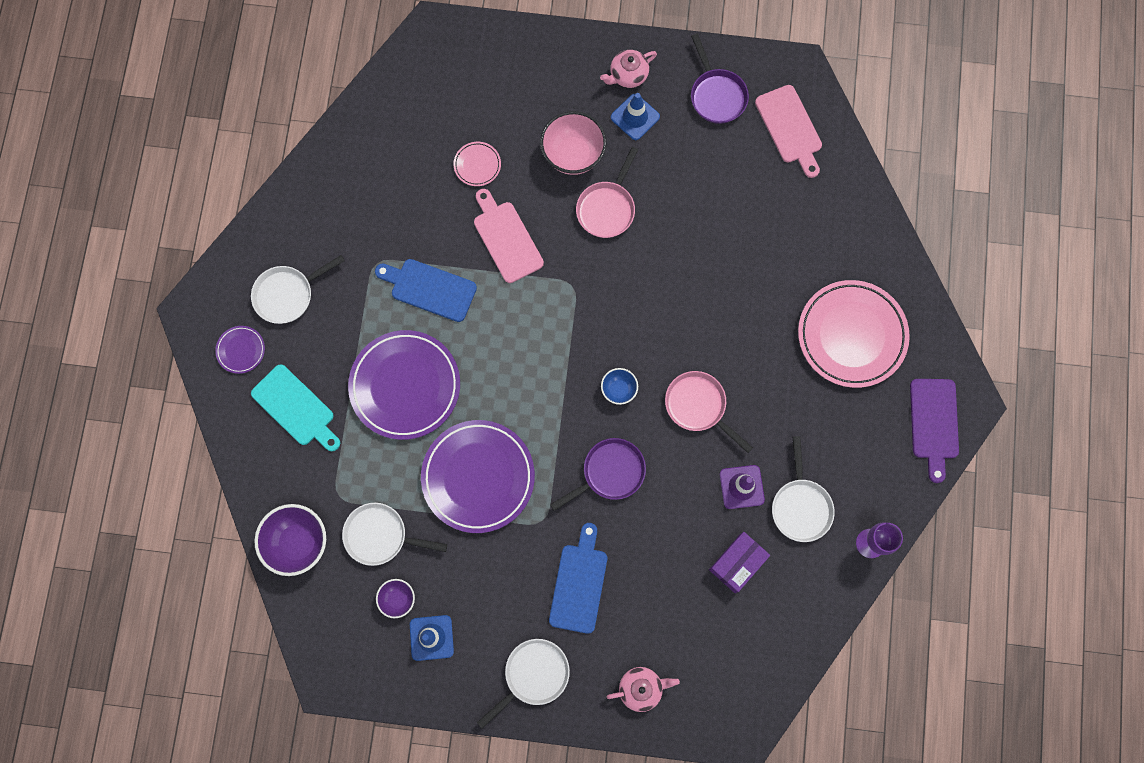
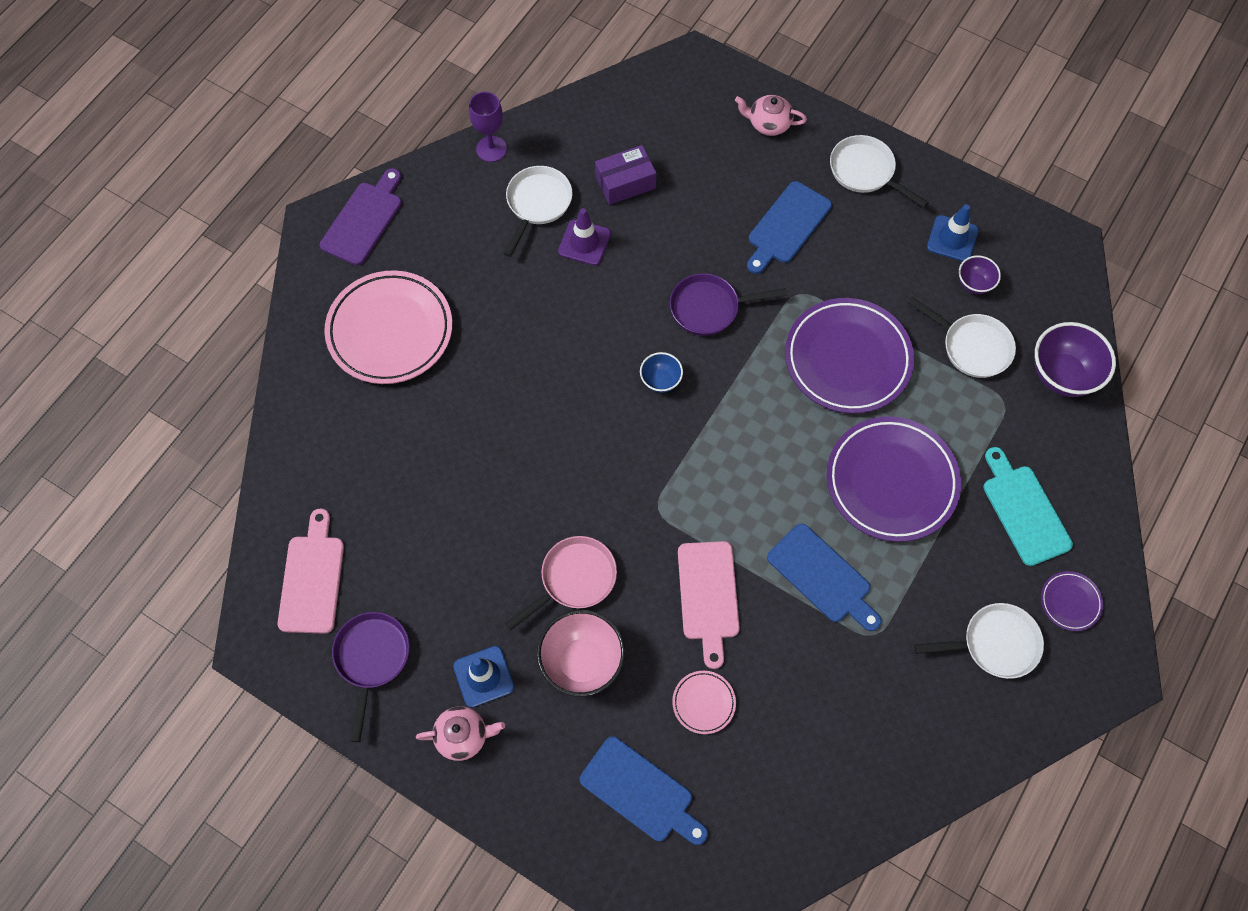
camera: 155 degrees left, 10 degrees down
(494, 92) = (641, 792): none -> blue cutting board
(533, 675) = (865, 171): white pan -> white pan turned 60 degrees clockwise
(698, 406) = (586, 331): pink pan -> none

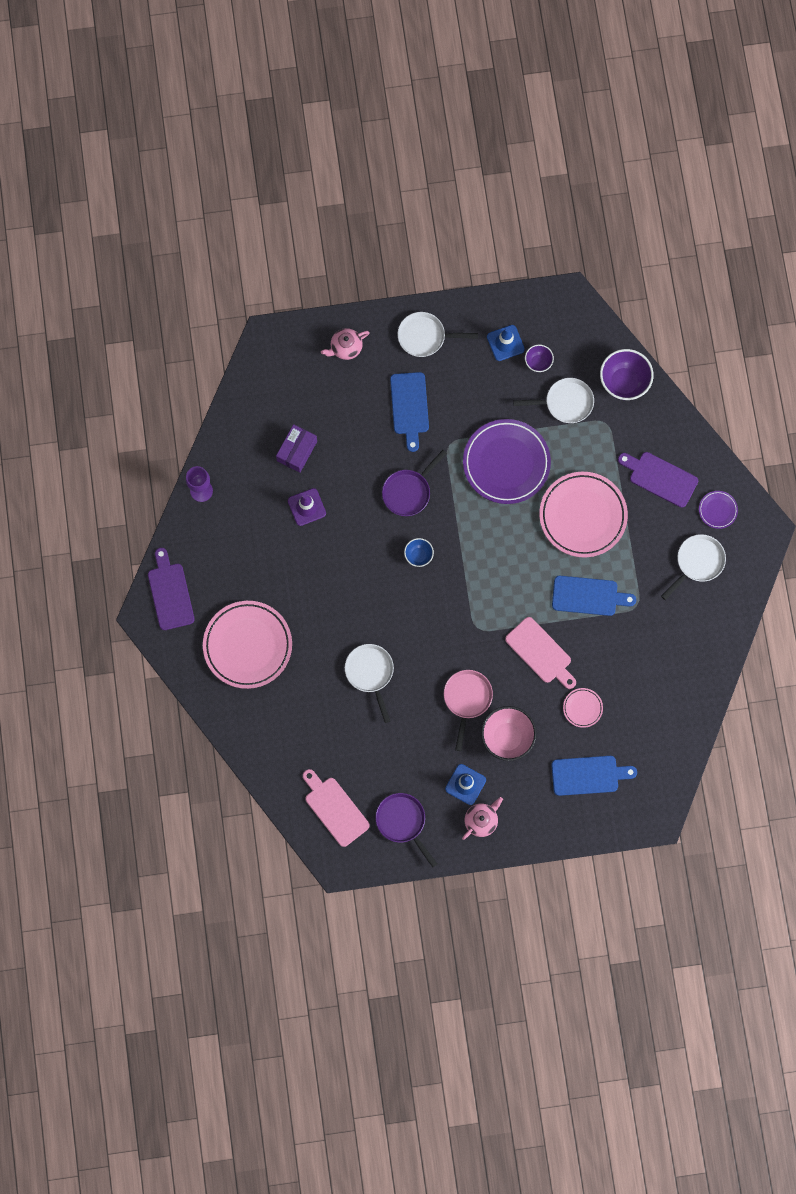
camera: 40 degrees left, 10 degrees up
(537, 204) = (259, 504): white pan -> white pan (370, 673)
(891, 482) = (582, 516): purple plate -> pink plate
(1024, 511) = (660, 478): turquoise cutting board -> purple cutting board

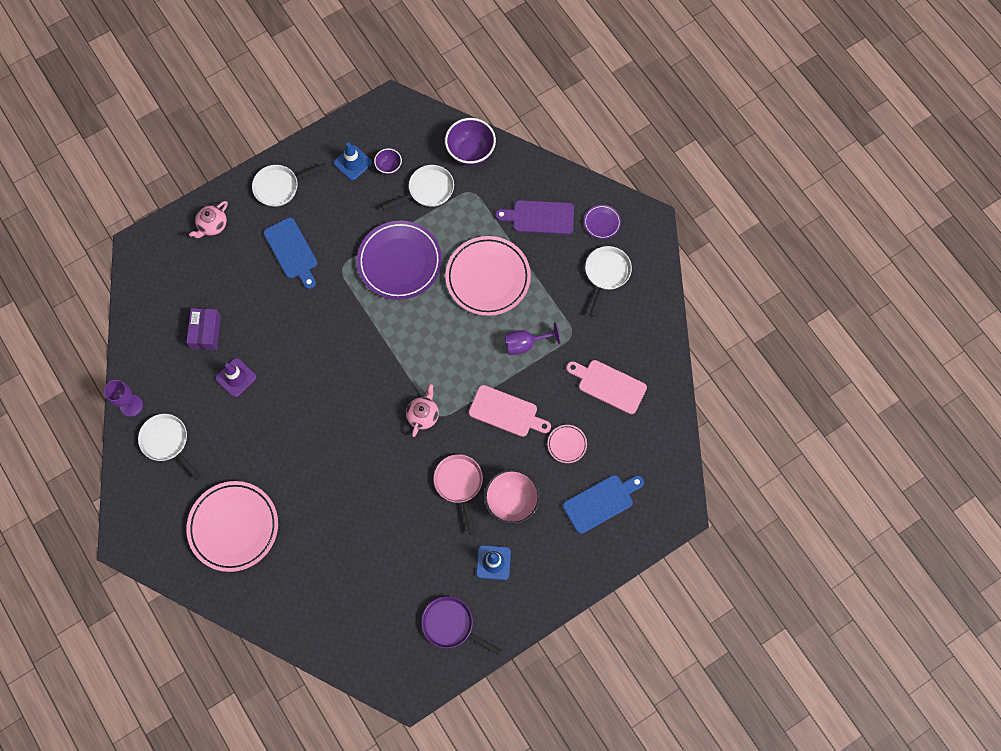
camera: 25 degrees left, 5 degrees down
(170, 593) = (139, 511): purple cutting board -> none
(335, 809) = (382, 642): pink cutting board -> pink cutting board (609, 385)
(370, 673) = (360, 500): white pan -> white pan (167, 442)
(408, 492) = (323, 324): purple pan -> none
(418, 555) = (357, 375): blue bowl -> none
(481, 820) = (523, 589): pink teapot -> pink teapot (423, 415)
(588, 596) = (525, 344): blue cutting board -> purple goblet

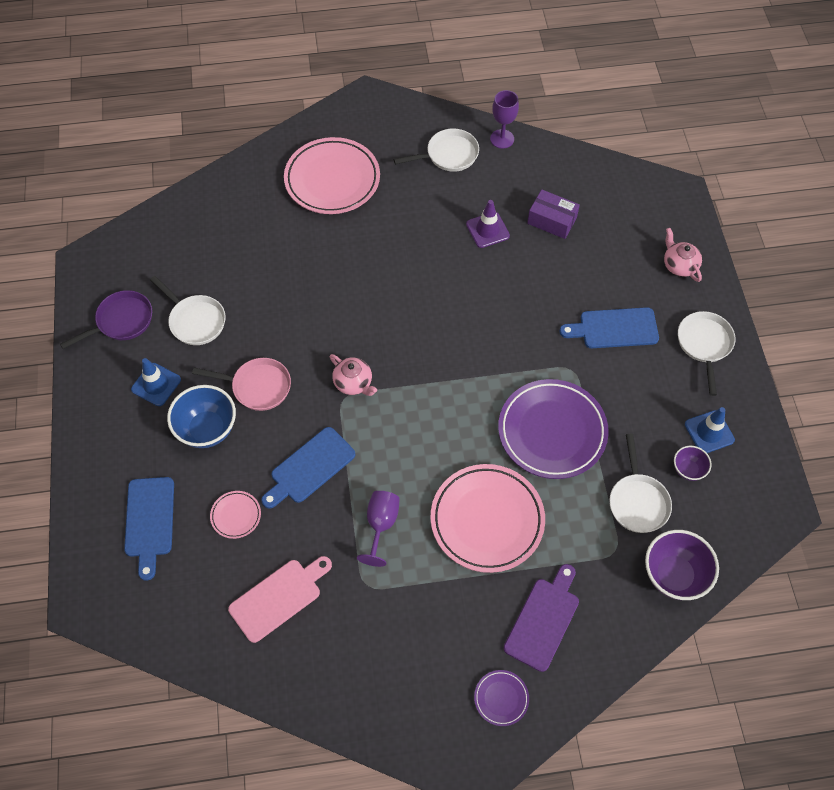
camera: 115 degrees right, 10 degrees down
(506, 412) = (310, 468): pink cutting board -> blue cutting board
(511, 502) = (207, 429): pink bowl -> blue bowl
(606, 274) = (426, 668): white pan -> white pan (195, 321)

